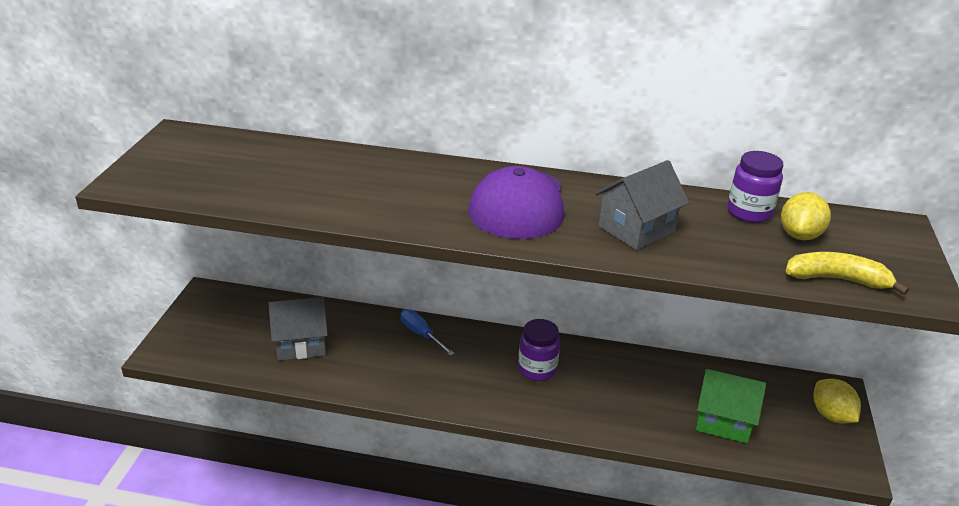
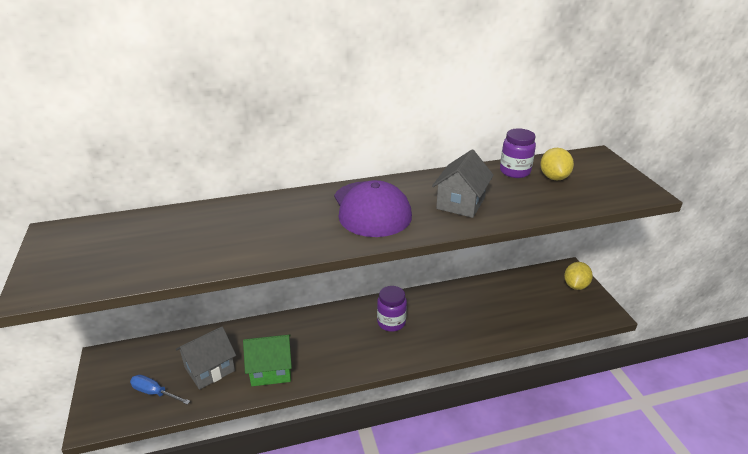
camera: 25 degrees left, 0 degrees up
(421, 334) = (296, 327): blue screwdriver -> blue screwdriver (154, 393)
(723, 421) = (522, 313): green house -> green house (271, 370)
(831, 415) = (575, 285): yellow lemon -> yellow lemon turned 75 degrees clockwise
(837, 279) = (596, 199): yellow banana -> none

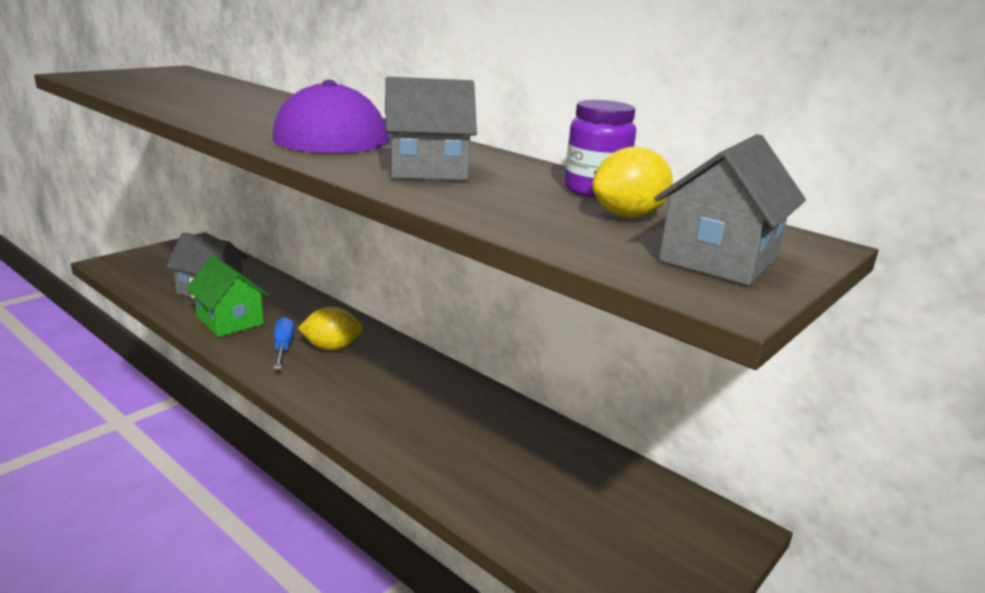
camera: 55 degrees right, 10 degrees down
(154, 393) = (160, 276): blue screwdriver -> blue screwdriver (283, 347)
(391, 322) = (382, 374): purple jar -> none
(575, 285) = (691, 550): yellow lemon -> yellow lemon (332, 347)
(610, 179) = (718, 259): none -> grey house

